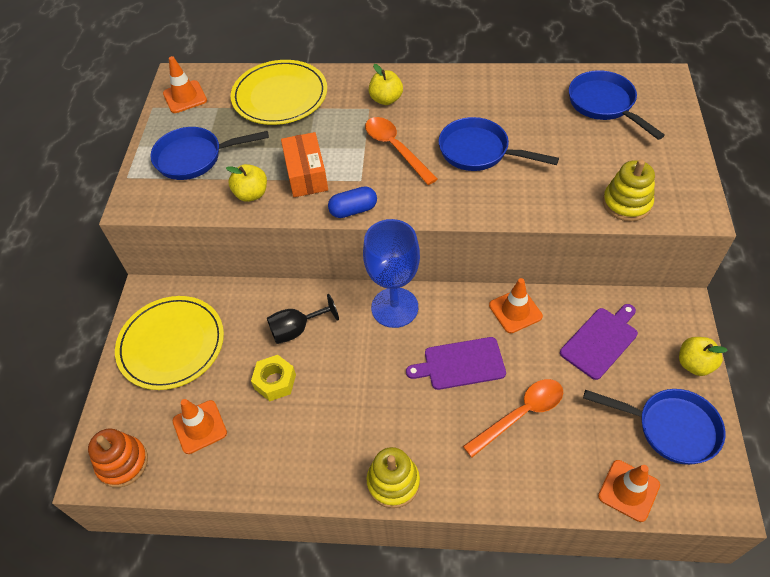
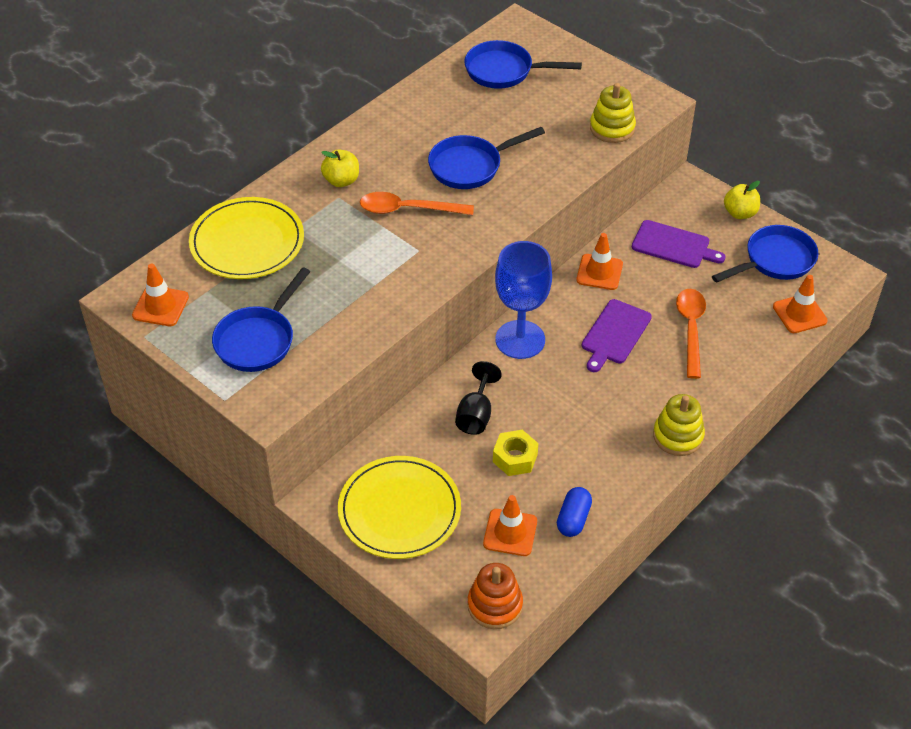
camera: 55 degrees left, 5 degrees down
(251, 194) = (353, 325): yellow apple -> none
(306, 174) = (371, 279): orange box -> none
(353, 210) = (447, 273): blue capsule -> blue capsule (573, 519)
(600, 341) = (673, 245): purple cutting board -> purple cutting board turned 120 degrees clockwise

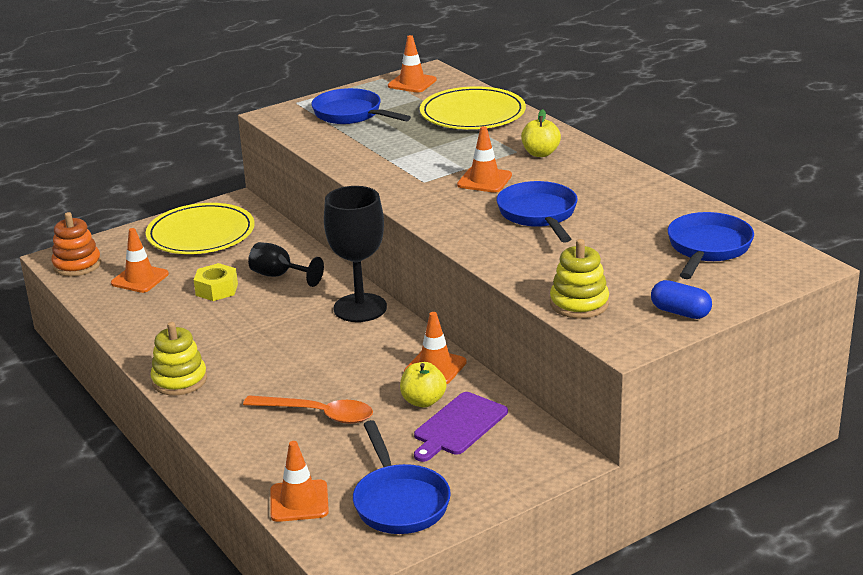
camera: 105 degrees right, 20 degrees down
(408, 209) = (484, 180): orange spoon -> orange traffic cone
(520, 339) = (360, 308): blue goblet -> black goblet
(573, 519) = (129, 310): blue capsule -> blue capsule (680, 312)
(615, 334) = (338, 364): purple cutting board -> none
(740, 213) = (499, 490): yellow apple -> yellow apple (423, 401)

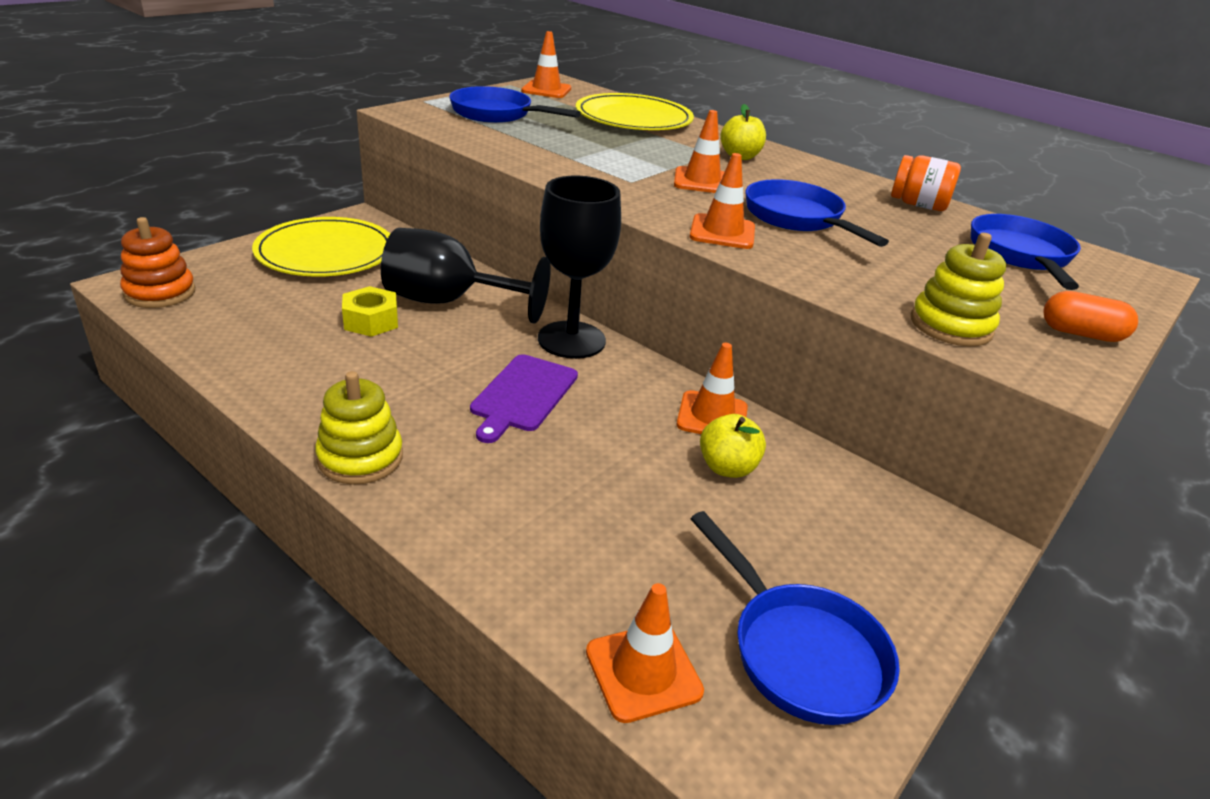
camera: 20 degrees left, 5 degrees up
(140, 279) = (257, 309): orange traffic cone -> orange traffic cone (722, 232)
(279, 276) = (449, 302): black goblet -> black goblet, size x1.70
(318, 414) = (593, 500): orange spoon -> none
(458, 426) = (798, 503): purple cutting board -> purple cutting board (523, 395)
(664, 201) = (918, 205): none -> orange jar
(680, 312) = (1081, 334): blue capsule -> orange capsule

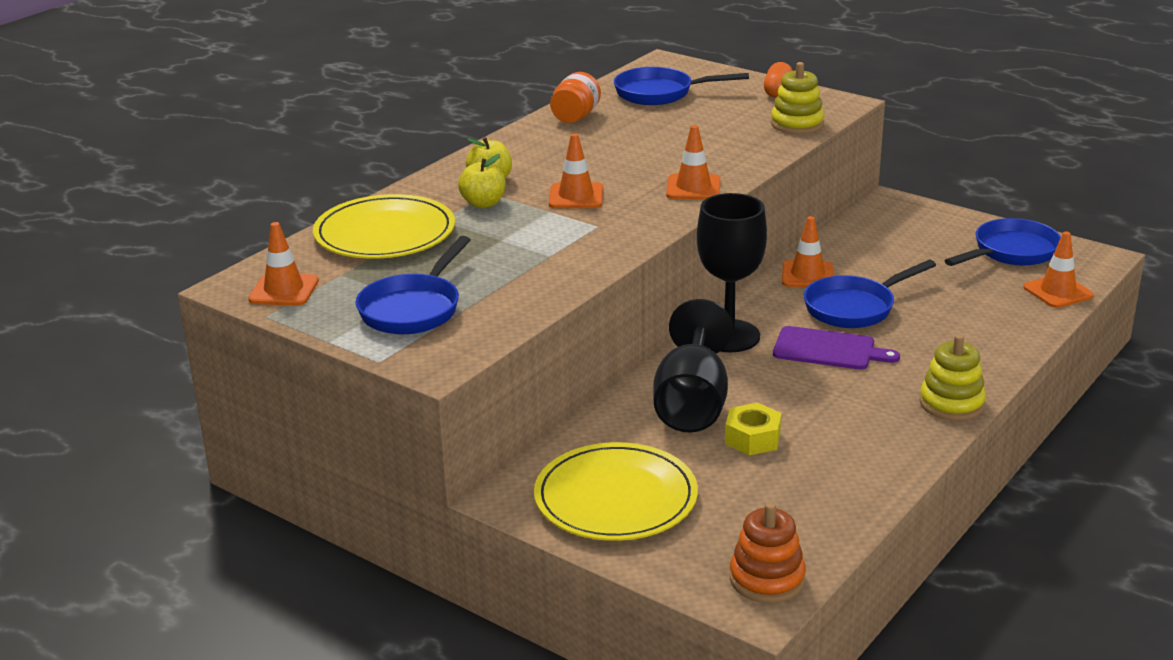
camera: 90 degrees left, 5 degrees down
(727, 467) = (866, 270): yellow apple -> yellow apple (483, 203)
(797, 218) = (641, 161): blue pan -> blue pan (854, 308)

